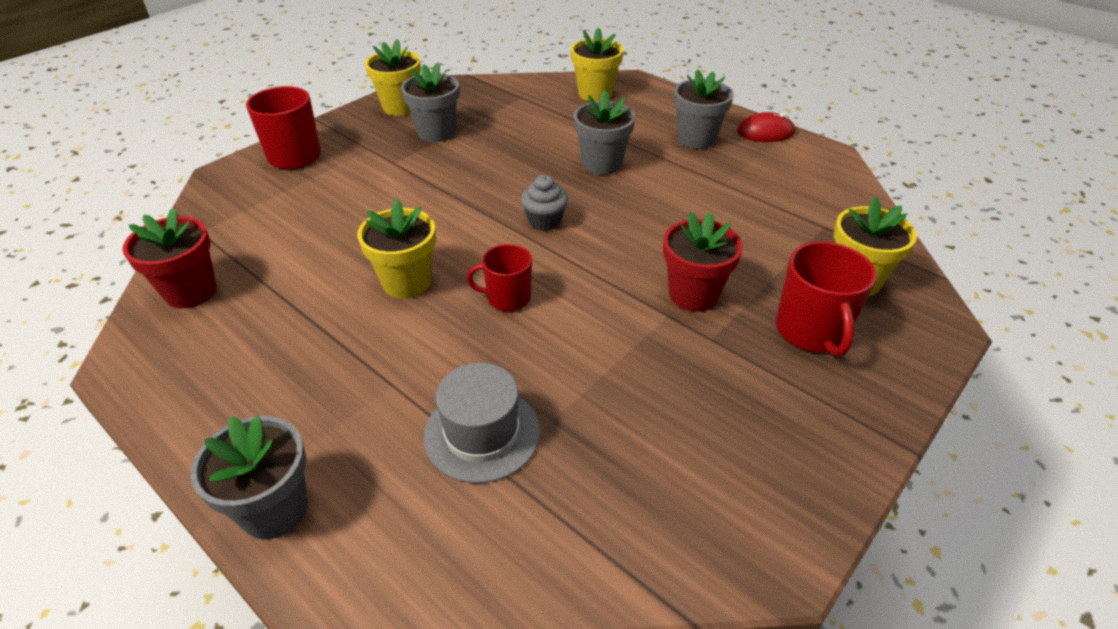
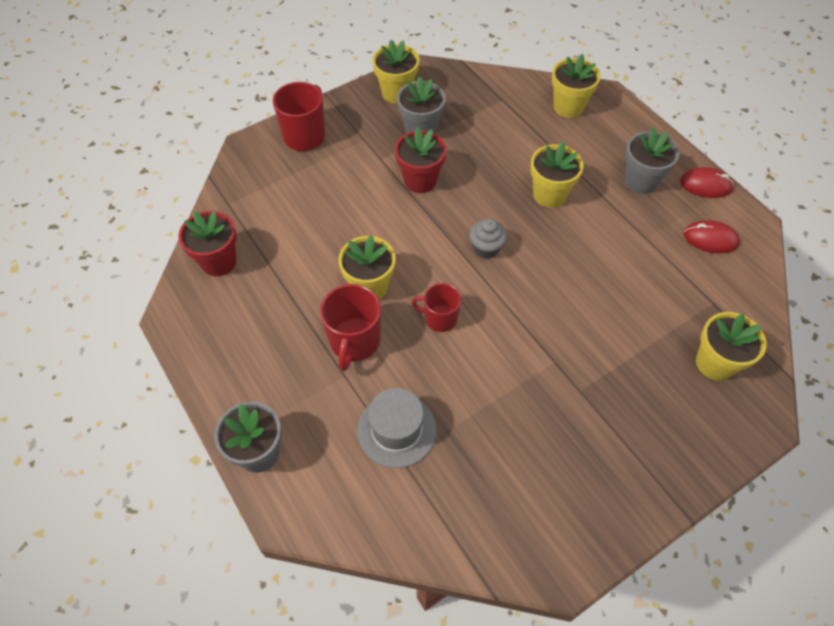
camera: 15 degrees right, 15 degrees up
(601, 164) = (549, 194): grey flower pot -> yellow flower pot
(693, 295) = (580, 347): red flower pot -> red flower pot (420, 180)
(792, 173) = (710, 239): none -> red mouse
(811, 331) = (658, 402): red mug -> red mug (354, 341)

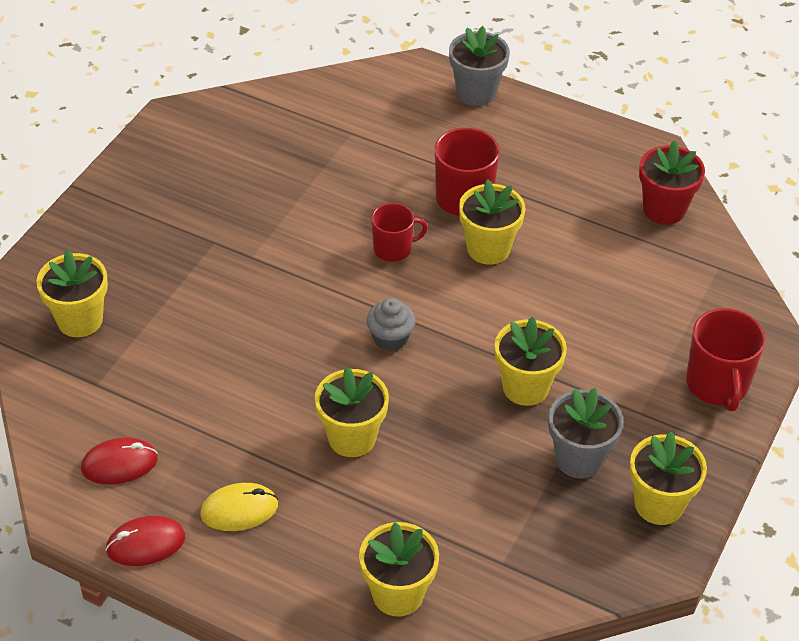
camera: 150 degrees right, 10 degrees down
(396, 430) = (370, 149): grey hat -> none
(420, 180) = (525, 387): red flower pot -> yellow flower pot
(640, 181) = (239, 510): grey flower pot -> yellow mouse

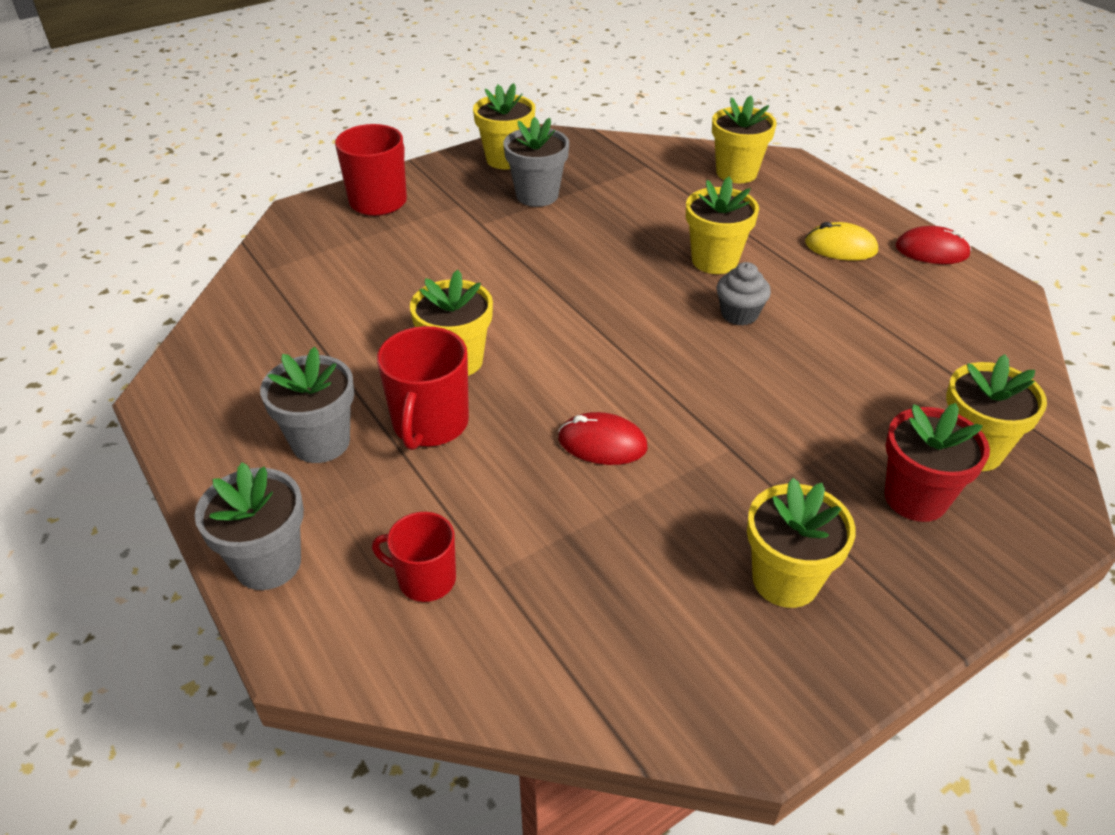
camera: 150 degrees left, 5 degrees down
(119, 464) = (946, 307): red mouse -> red mouse (602, 443)
(390, 339) = (626, 318): grey cupcake -> grey cupcake (739, 314)
(393, 249) = (558, 397): red mug -> red mug (425, 579)
(519, 160) = (321, 442): none -> grey flower pot
(525, 387) = (534, 246): yellow flower pot -> yellow flower pot (785, 580)
(664, 209) = (241, 332): red flower pot -> red flower pot (915, 498)

